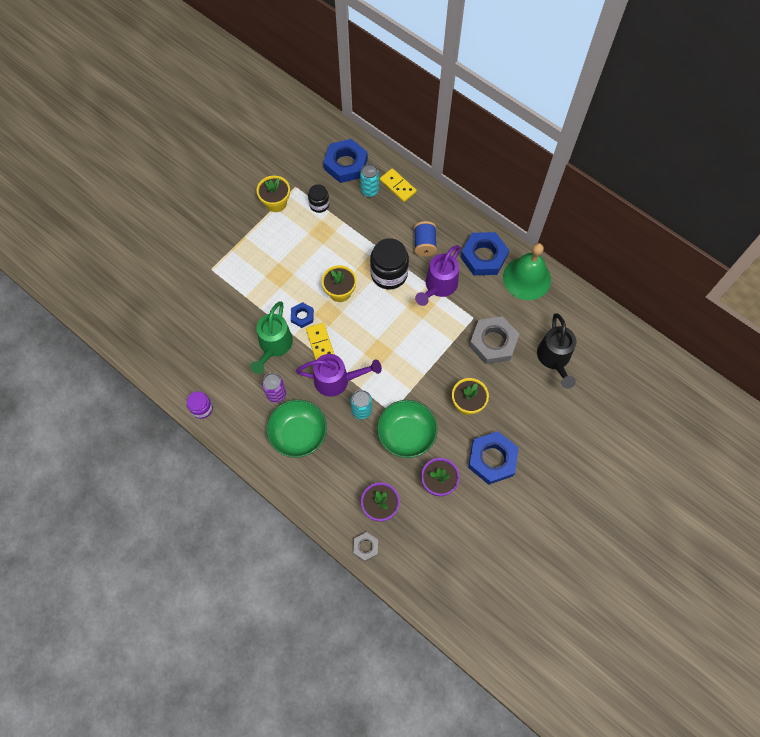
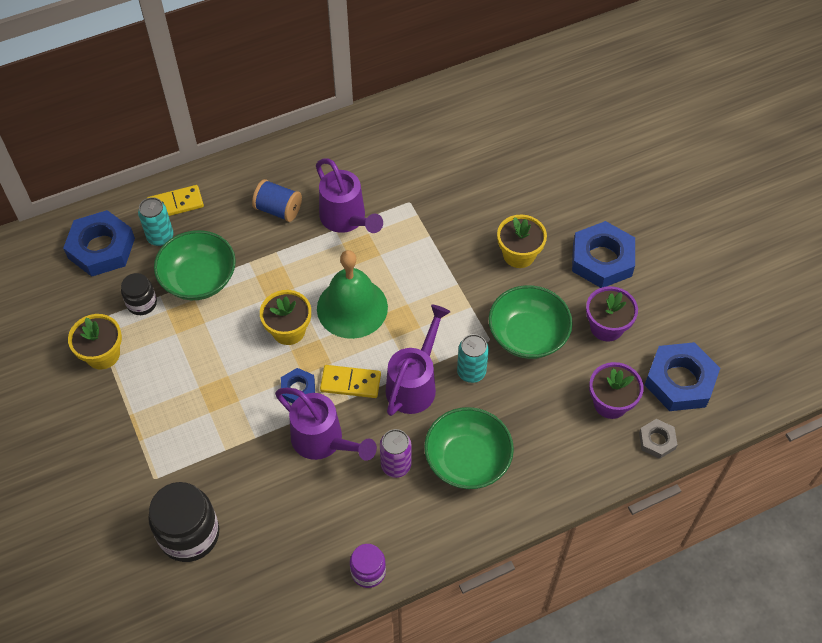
camera: 65 degrees left, 10 degrees down
(274, 346) = (323, 441): green watering can -> purple watering can
(351, 226) = (199, 279): none -> green bowl
(389, 274) = (296, 265): black jar -> black jar (189, 534)
(483, 256) = (334, 157): blue nut -> blue nut (680, 381)
(493, 342) = (453, 196): grey nut -> none
(527, 278) = (388, 128): green bell -> green bell (352, 307)
(554, 359) = (506, 146): black watering can -> none

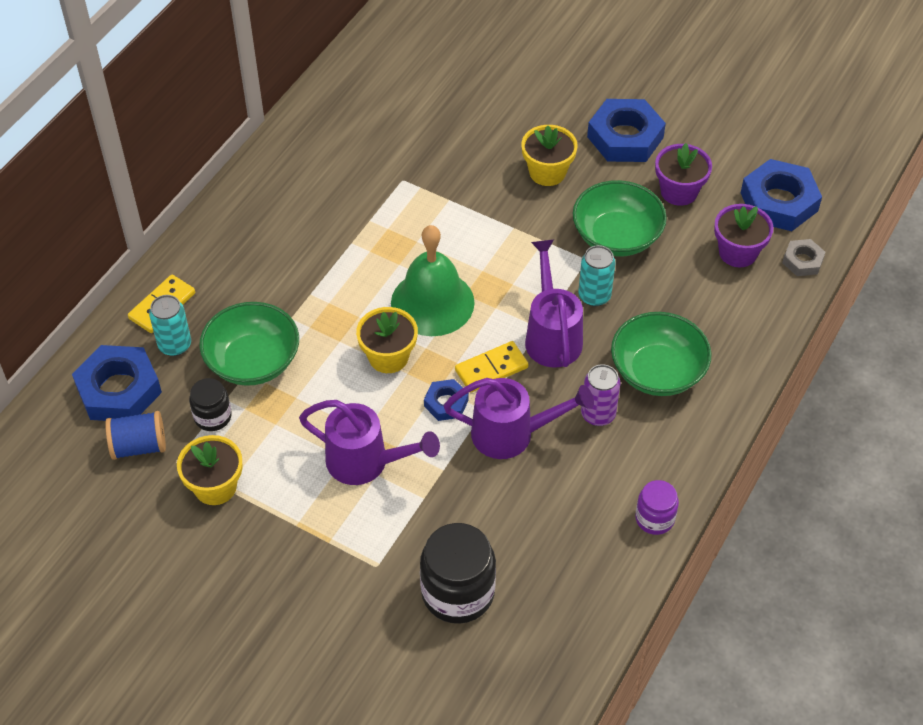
camera: 35 degrees left, 5 degrees down
(278, 209) = (277, 254): blue spool -> blue spool (139, 446)
(346, 219) = (354, 227): purple watering can -> purple watering can (365, 462)

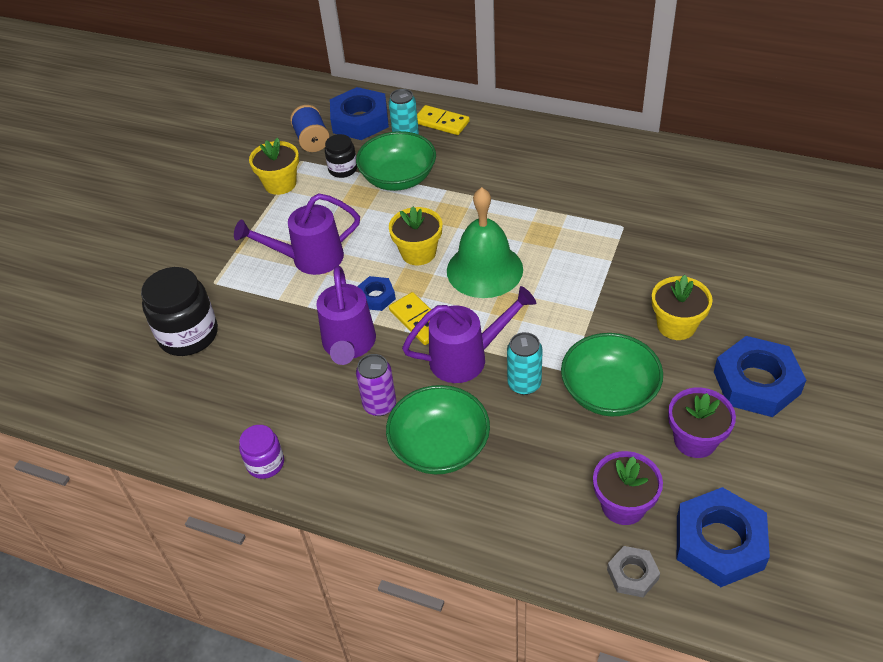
camera: 85 degrees right, 5 degrees down
(365, 462) = (310, 258): purple watering can -> purple watering can turned 60 degrees clockwise

